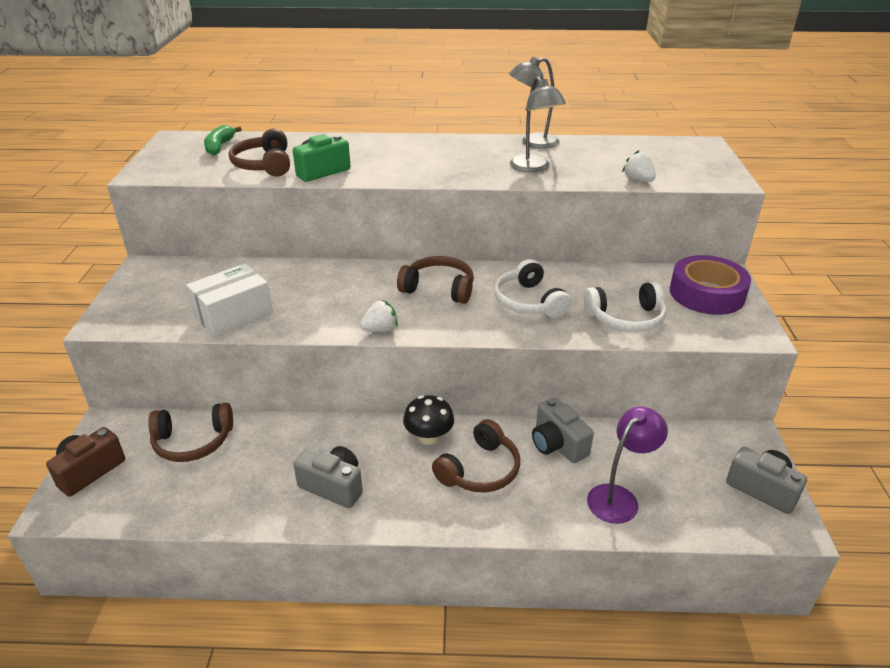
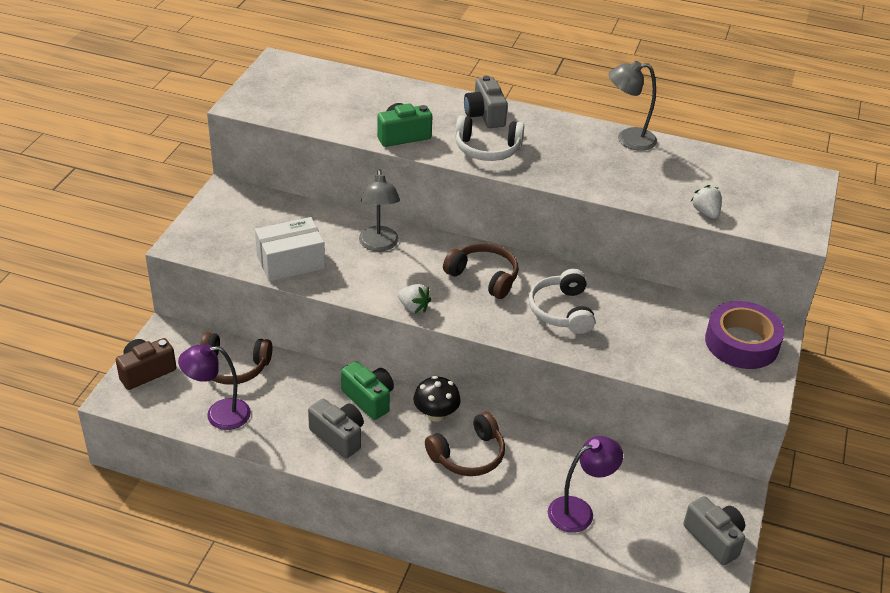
camera: 15 degrees right, 5 degrees up
(187, 497) = (219, 414): none -> purple lamp
(219, 146) = (318, 82): green banana -> none
(264, 165) = (353, 116): brown headphones -> none
(353, 439) = (369, 399): none -> green camera
(380, 329) = (413, 307): white strawberry -> white strawberry turned 45 degrees clockwise
(533, 168) = (610, 174): grey lamp -> grey lamp (379, 245)
(557, 444) = (548, 451): grey camera -> grey camera (485, 115)
(626, 318) = (645, 350): white headphones -> white headphones (487, 149)

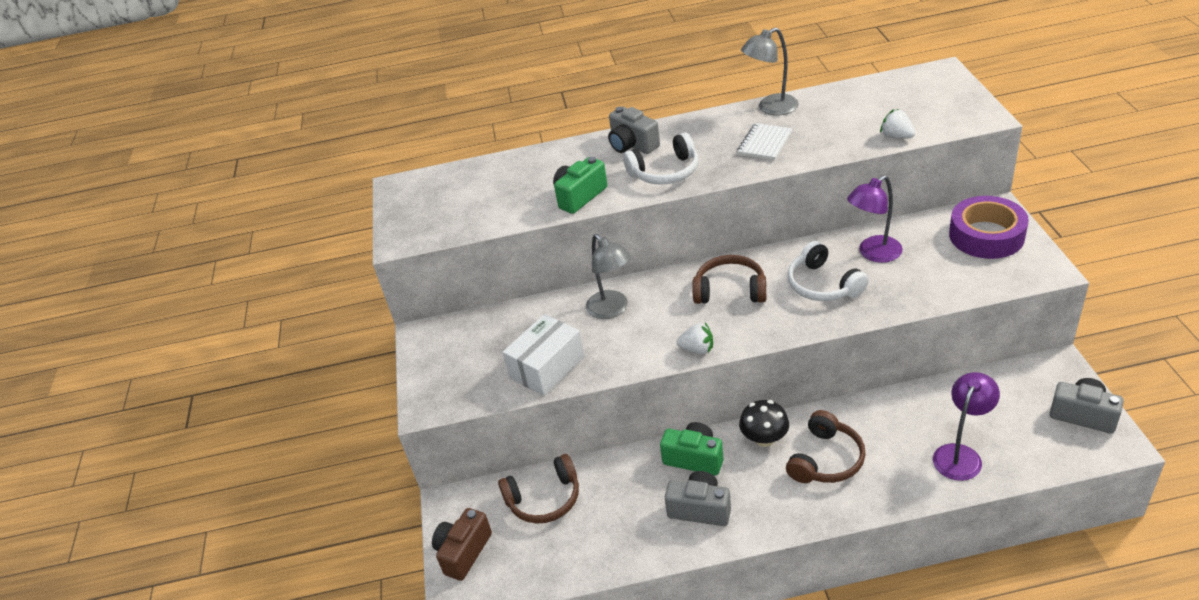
camera: 20 degrees left, 0 degrees up
(219, 414) = (571, 553): purple lamp -> purple lamp (873, 253)
(591, 165) = (764, 143): none -> white notebook

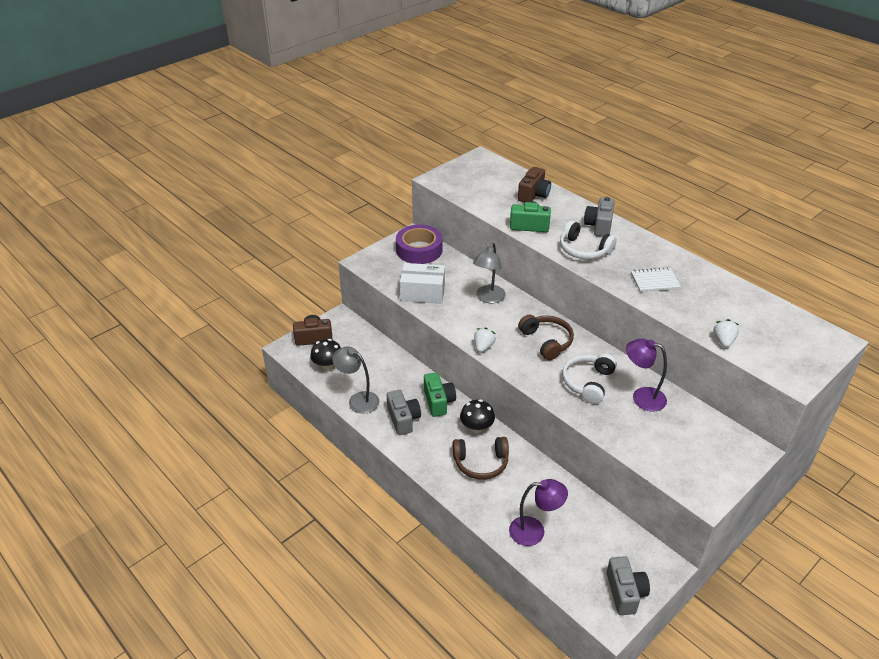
camera: 50 degrees right, 0 degrees up
(523, 171) = (533, 195): none -> brown camera
(534, 556) = (328, 365): none -> black mushroom
(544, 499) = (367, 352): brown headphones -> none
(697, 349) = (483, 347): white strawberry -> white strawberry turned 135 degrees counterclockwise
(771, 108) = (698, 270): grey lamp -> grey lamp (358, 400)
(986, 235) = (716, 452): purple tape -> purple tape (419, 250)

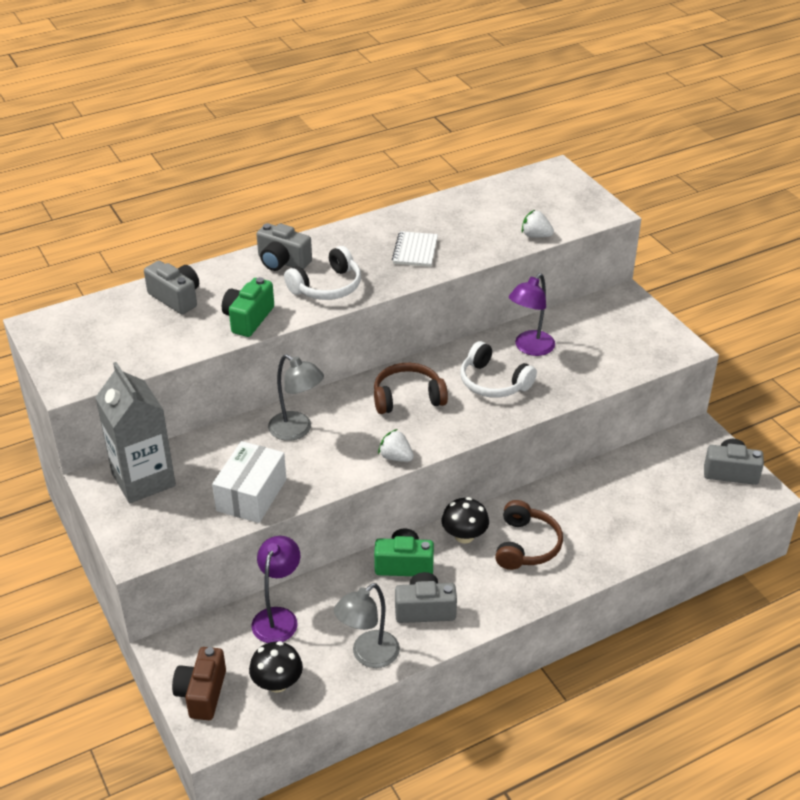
camera: 75 degrees left, 0 degrees up
(419, 250) = (143, 479): purple tape -> grey carton
(533, 195) = (176, 298): brown camera -> grey camera
(534, 531) = (640, 522): purple lamp -> purple lamp (278, 617)

